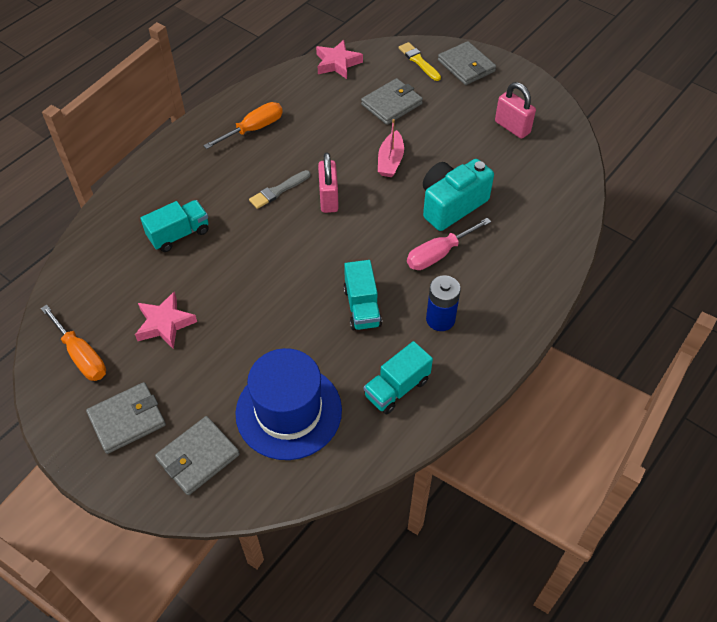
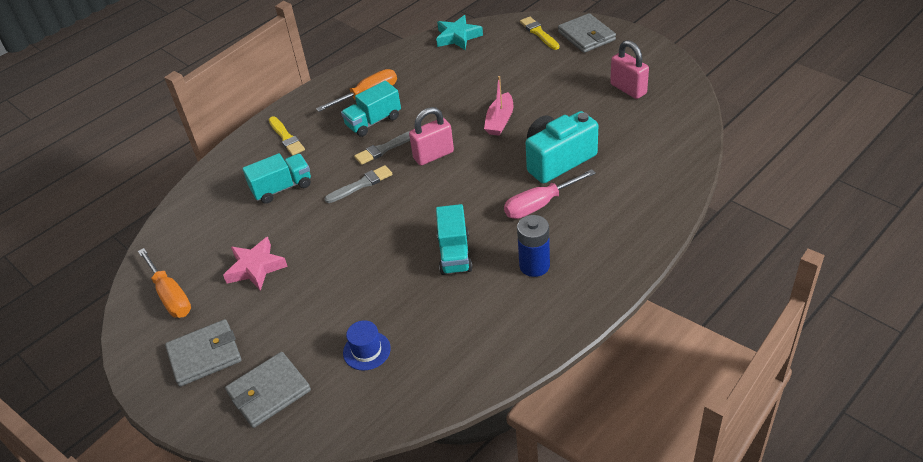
camera: 10 degrees right, 10 degrees down
(175, 177) = (286, 138): none -> yellow brush
(260, 231) = (361, 184): none -> grey brush
(288, 411) = (366, 350): blue hat -> blue hat, size x0.43
(328, 198) = (433, 155): pink padlock -> pink padlock turned 60 degrees clockwise
(337, 63) = (457, 37): pink star -> turquoise star
(391, 104) = (507, 71): grey wallet -> none
(397, 388) = (481, 330): turquoise truck -> turquoise truck (373, 122)

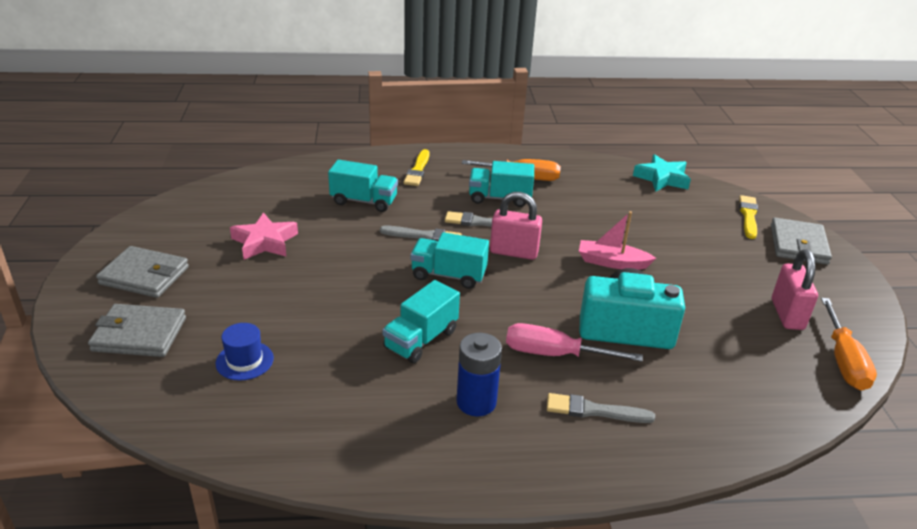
camera: 35 degrees right, 10 degrees down
(170, 296) = (187, 221): orange screwdriver -> orange screwdriver (843, 360)
(414, 200) = (448, 275): none -> turquoise truck
(500, 121) = (612, 262): pink boat -> pink boat turned 45 degrees clockwise
(599, 221) = (594, 410): none -> grey brush

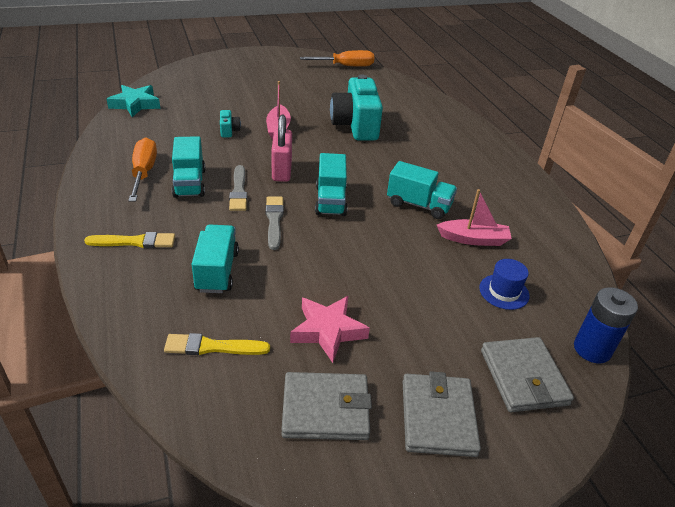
camera: 105 degrees left, 5 degrees up
(339, 366) = (473, 239): none -> pink boat
(476, 402) = (463, 176): blue battery -> blue battery (592, 349)
(554, 354) = (398, 150): pink screwdriver -> none
(594, 410) = (439, 137): grey brush -> none
(605, 228) = (229, 131): none -> turquoise camera
(748, 216) = (192, 76): yellow brush -> yellow brush (212, 347)
(787, 314) = (311, 76): pink padlock -> none
(798, 244) = (227, 64): grey wallet -> grey wallet (325, 409)

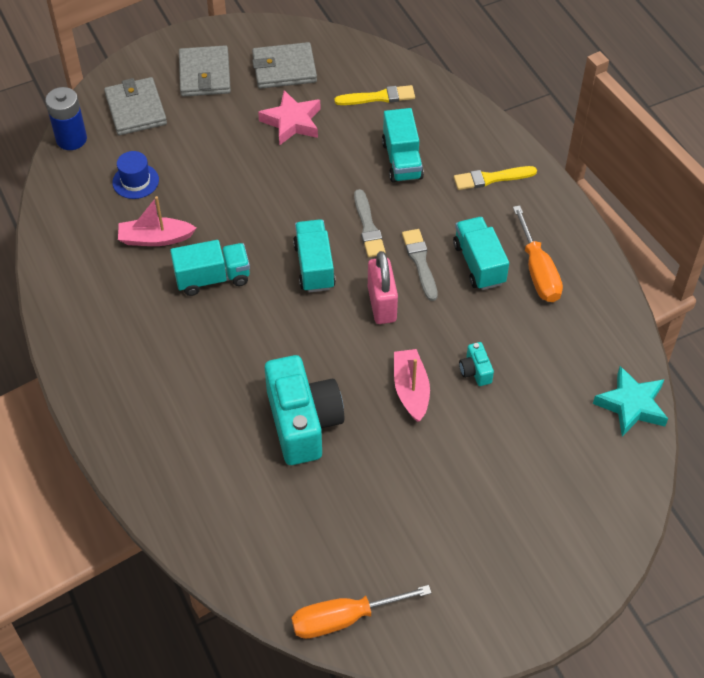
camera: 175 degrees right, 15 degrees up
(419, 205) = (212, 278): turquoise truck -> turquoise truck turned 150 degrees clockwise

